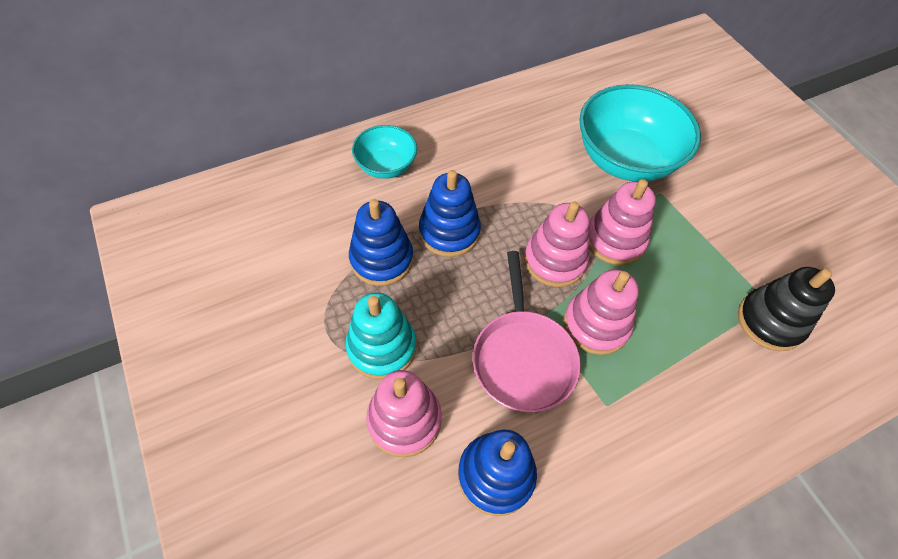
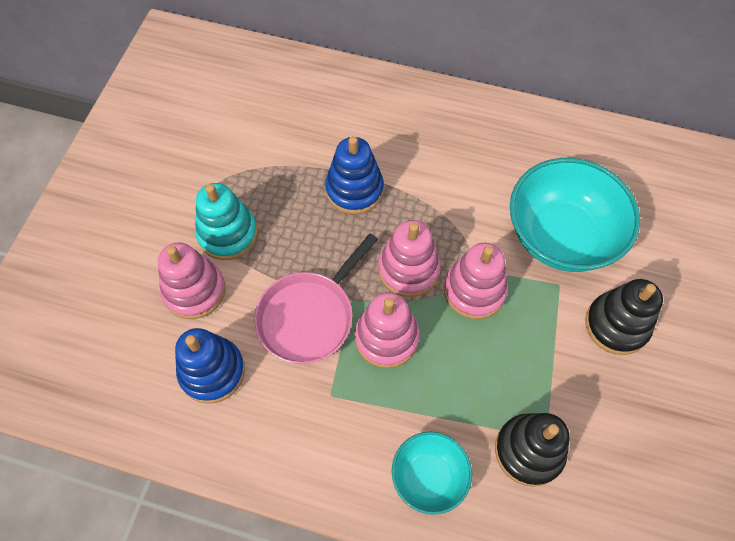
camera: 45 degrees right, 5 degrees up
(381, 259) = (288, 174): blue stacking toy -> none
(386, 166) = (361, 108): turquoise bowl -> turquoise bowl (429, 477)
(721, 192) = (616, 325): none -> black stacking toy

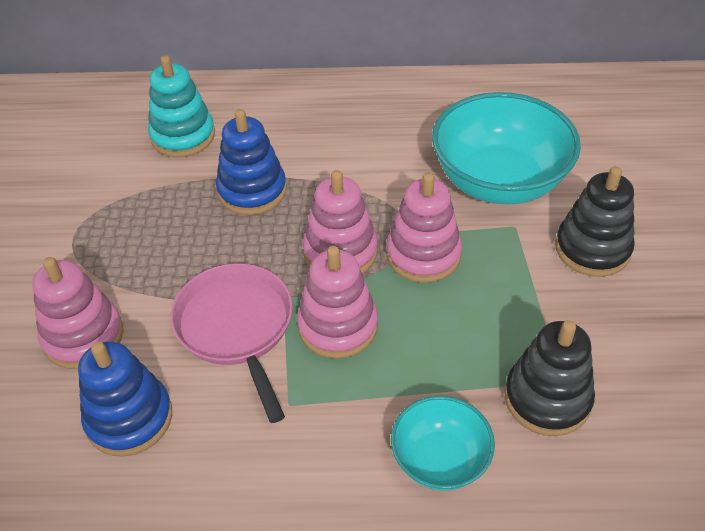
camera: 15 degrees left, 15 degrees down
(228, 234) = (111, 268): turquoise stacking toy -> turquoise stacking toy (183, 136)
(309, 316) = (237, 327): pink pan -> pink pan turned 135 degrees clockwise

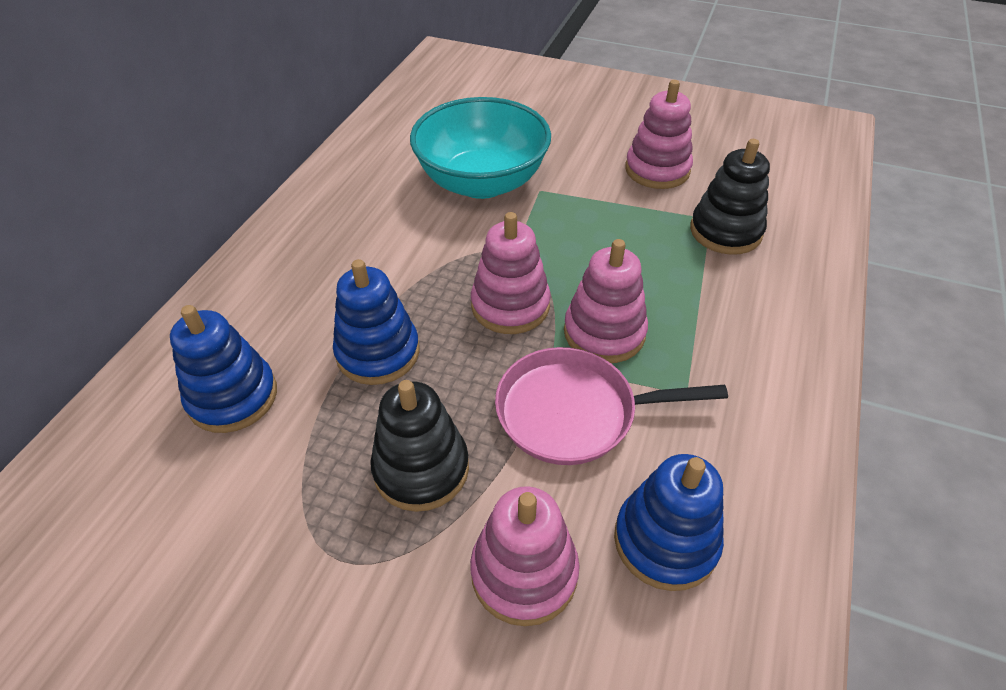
camera: 70 degrees left, 0 degrees up
(183, 136) = (233, 397): turquoise stacking toy -> blue stacking toy
(423, 254) = (543, 252): pink stacking toy -> pink stacking toy (657, 170)
(440, 460) = (770, 307): turquoise bowl -> none
(592, 249) = (587, 160): black stacking toy -> black stacking toy (421, 468)

